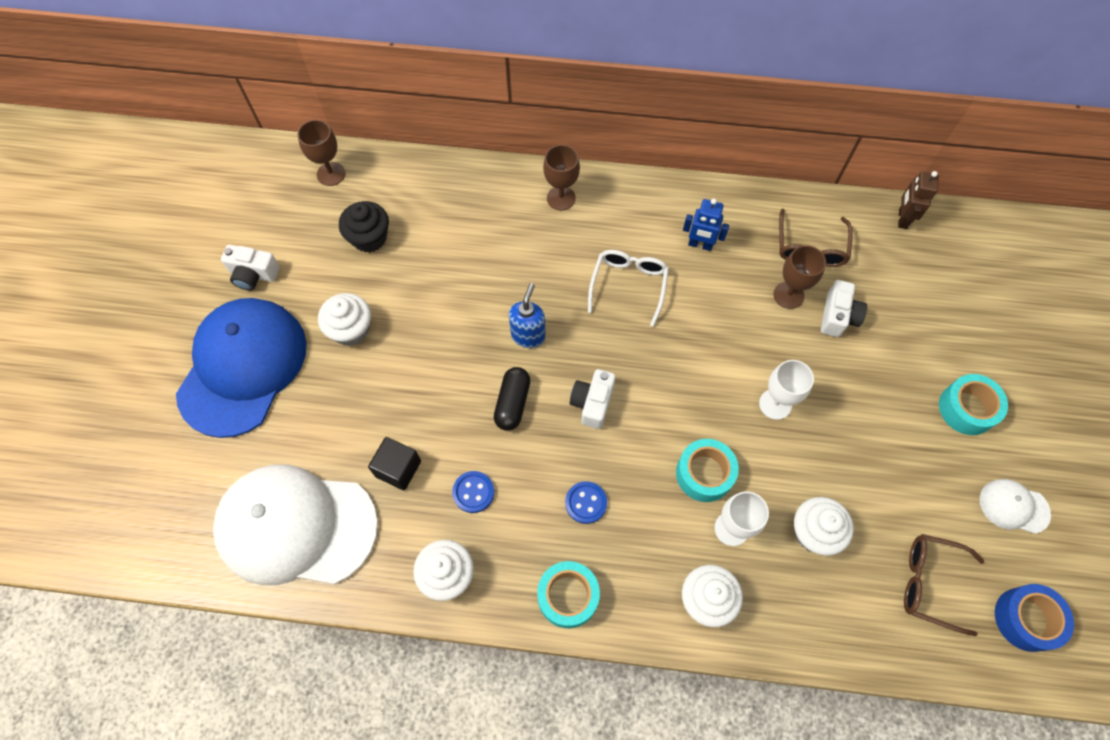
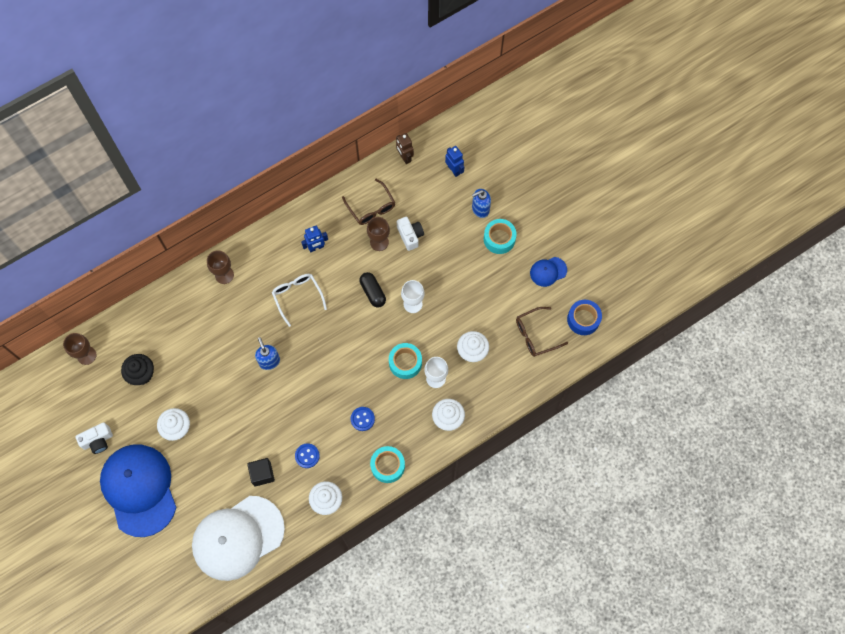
camera: 40 degrees left, 5 degrees up
(513, 403) = (290, 400): black capsule -> black capsule (373, 292)
(592, 403) = (328, 370): white camera -> none
(961, 277) = (454, 170): none -> blue robot
(965, 351) = (480, 209): none -> blue soap dispenser
(1013, 506) = (548, 271): white cap -> blue cap

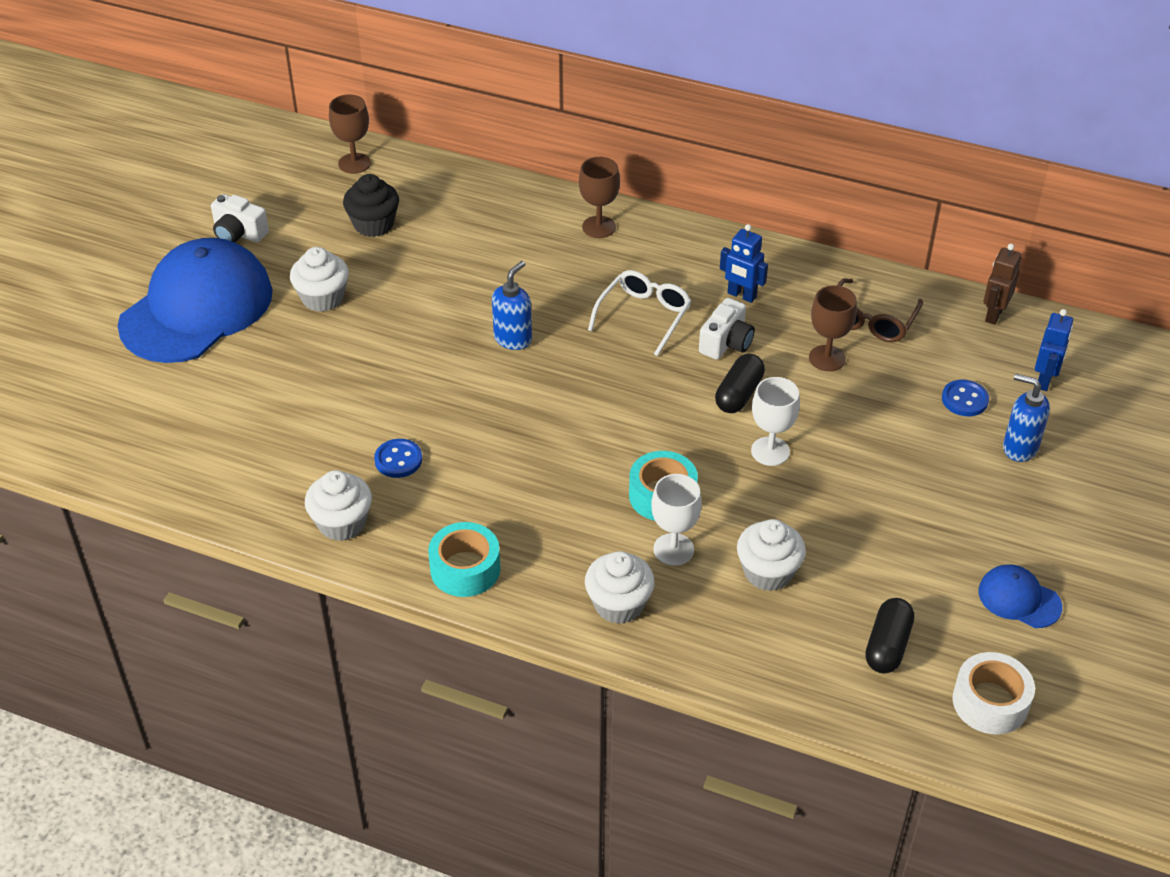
camera: 55 degrees right, 25 degrees down
(238, 538) = (199, 450): white cap -> none
(262, 474) = (326, 424): black cube -> none
(362, 419) = (518, 494): blue button -> blue button (964, 399)
(410, 236) = (877, 388): white camera -> white camera (726, 343)
(499, 239) = (999, 500): turquoise tape -> none
(535, 335) = (887, 646): brown glasses -> black capsule
(583, 319) = (990, 702): blue tape -> white tape

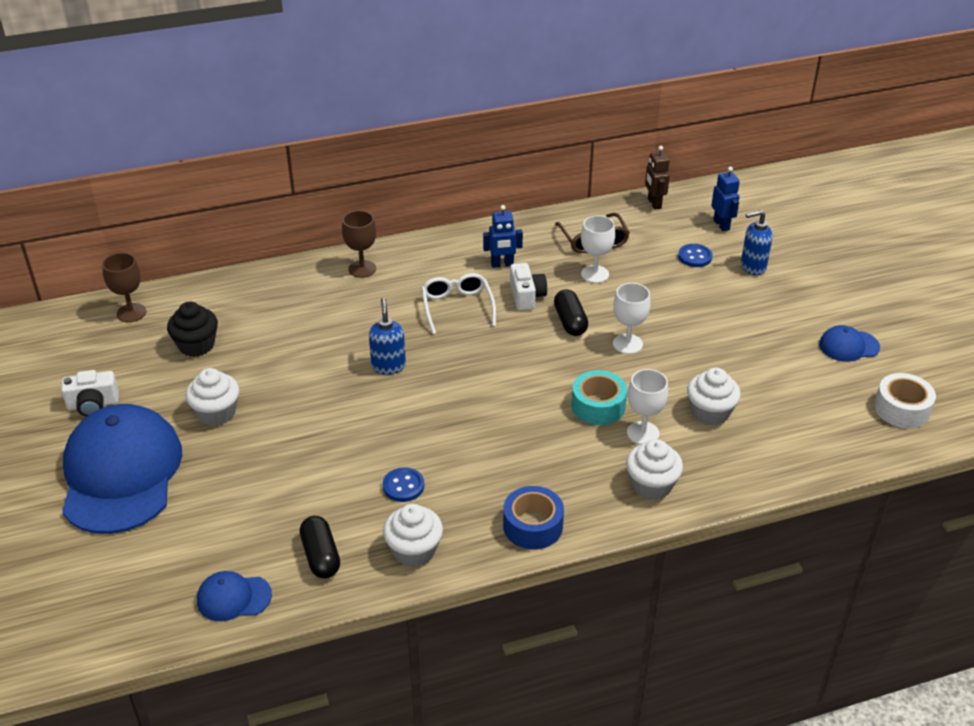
camera: 40 degrees left, 5 degrees down
(165, 468) = (233, 598): none -> blue cap
(465, 569) = (533, 526): turquoise tape -> blue tape
(827, 358) = (595, 274): brown goblet -> white goblet
(887, 646) = (819, 412): black capsule -> black capsule (321, 556)

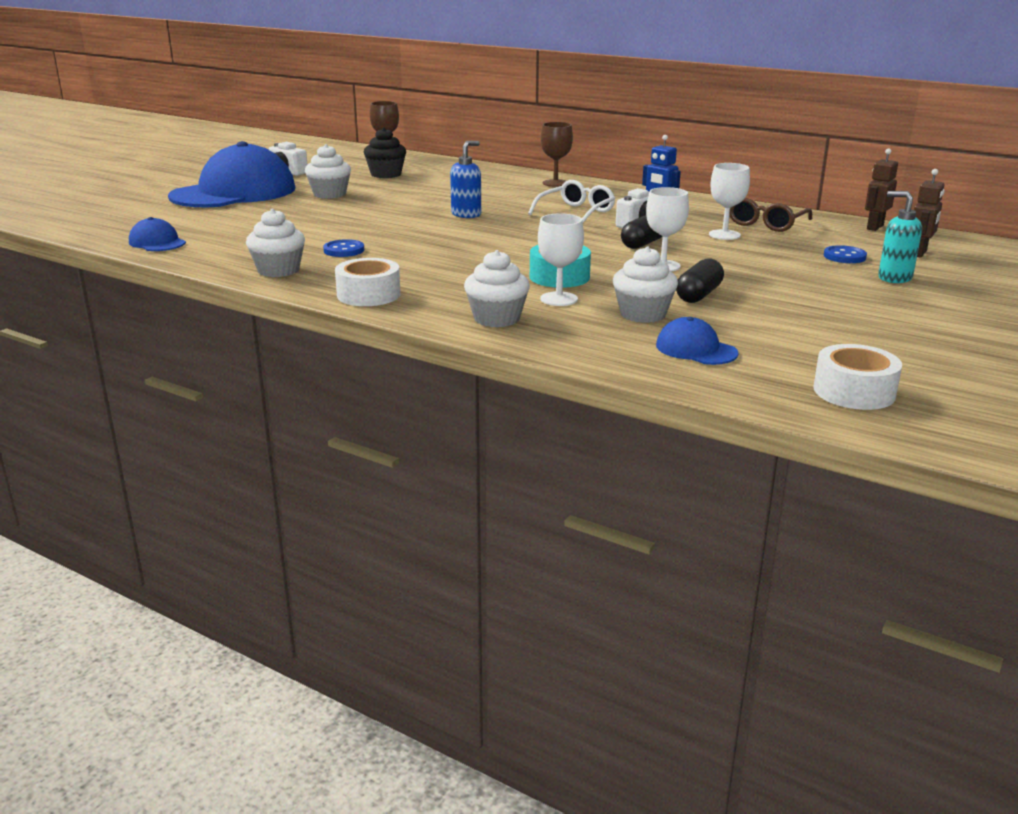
camera: 50 degrees right, 15 degrees down
(321, 556) = (231, 250): black capsule -> black capsule (699, 295)
(533, 526) = (368, 295): blue tape -> white tape
(721, 225) = (919, 253): blue robot -> brown robot
(752, 267) = (894, 278): blue soap dispenser -> turquoise soap dispenser
(848, 346) = (889, 343): blue cap -> blue cap (696, 349)

